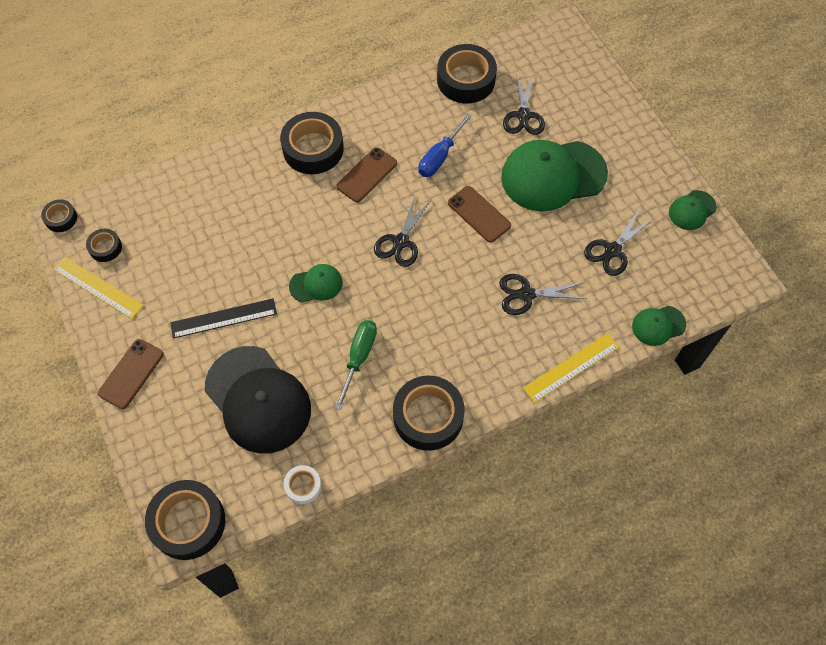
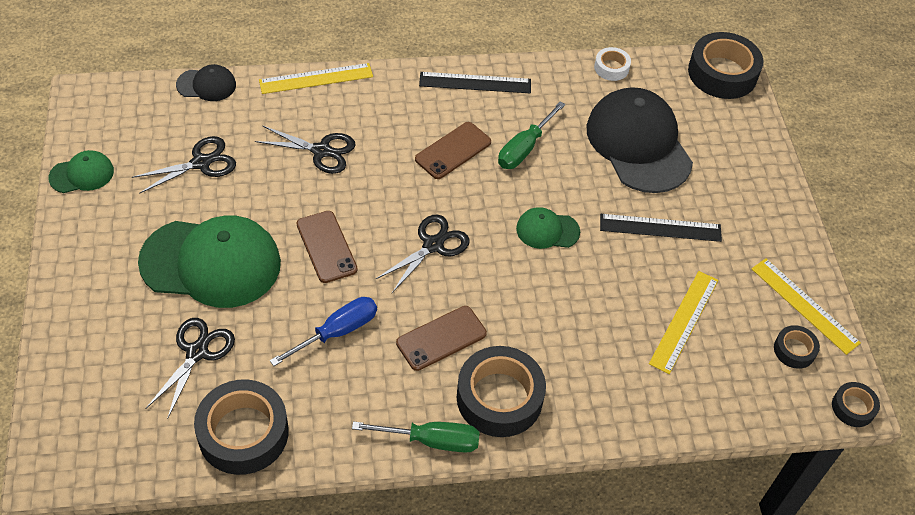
camera: 165 degrees left, 10 degrees down
(131, 374) = (769, 205): brown phone -> brown phone (453, 151)
(192, 243) = (684, 321): none -> yellow ruler
(348, 110) = (431, 440): none -> green screwdriver
(428, 416) = (475, 82): black tape -> black ruler
(658, 325) = (206, 85): green cap -> black cap

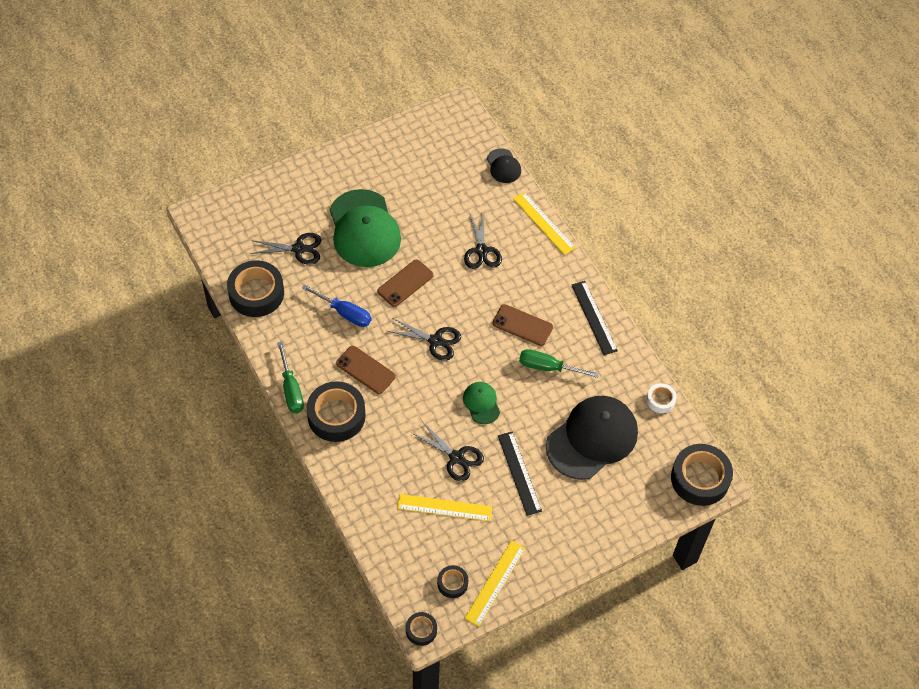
camera: 70 degrees right, 5 degrees up
(82, 174) = (397, 136): green cap -> none
(201, 163) = (437, 191): black scissors -> black scissors (456, 458)

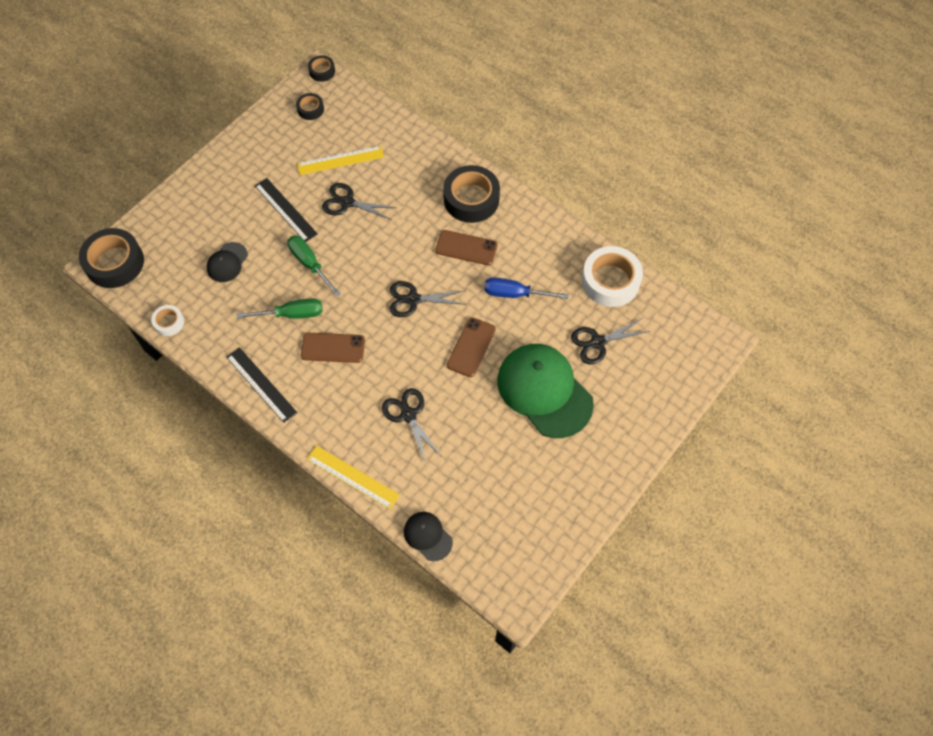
camera: 160 degrees right, 5 degrees up
(256, 293) = (610, 281): black tape -> white tape
(291, 389) = (524, 207): green screwdriver -> green screwdriver (310, 264)
(481, 403) = (344, 257): green cap -> none
(495, 583) = (275, 121): yellow ruler -> none
(592, 439) = (227, 262): black cap -> black cap, size x0.47

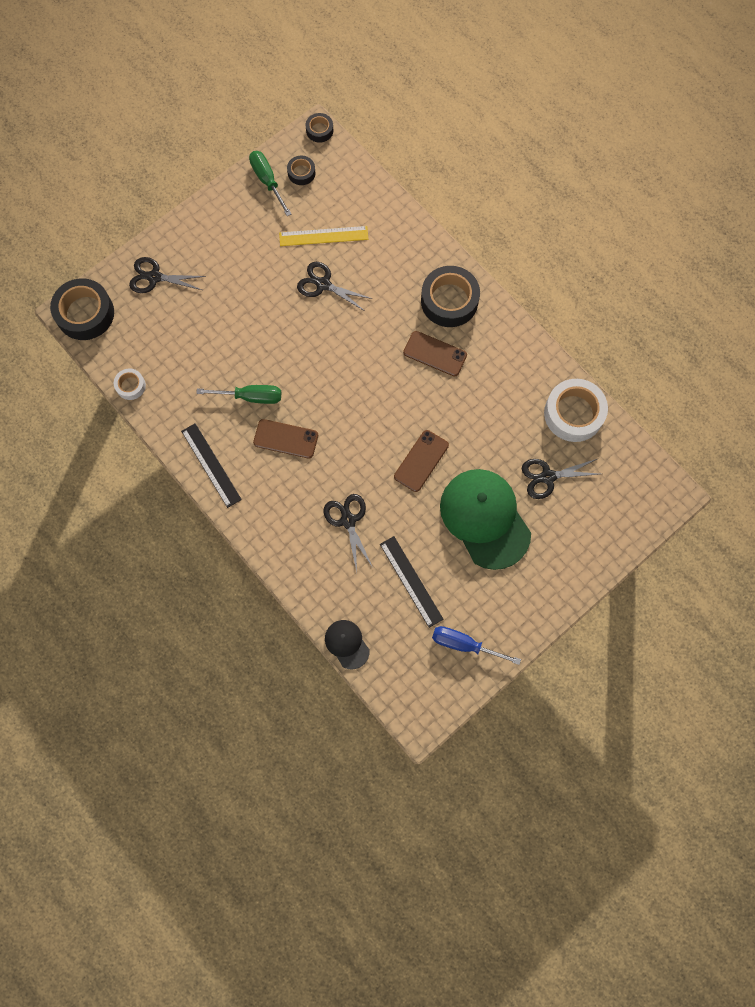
camera: 10 degrees right, 10 degrees up
(227, 262) = (195, 331): black cap -> none
(285, 210) = (260, 282): black ruler -> black ruler (411, 581)
(310, 264) = (276, 346): green screwdriver -> green screwdriver (267, 181)
(352, 477) = (285, 574): yellow ruler -> none
(413, 299) = (372, 401): black scissors -> black scissors (154, 277)
(515, 294) = (475, 411): blue screwdriver -> blue screwdriver (464, 644)

